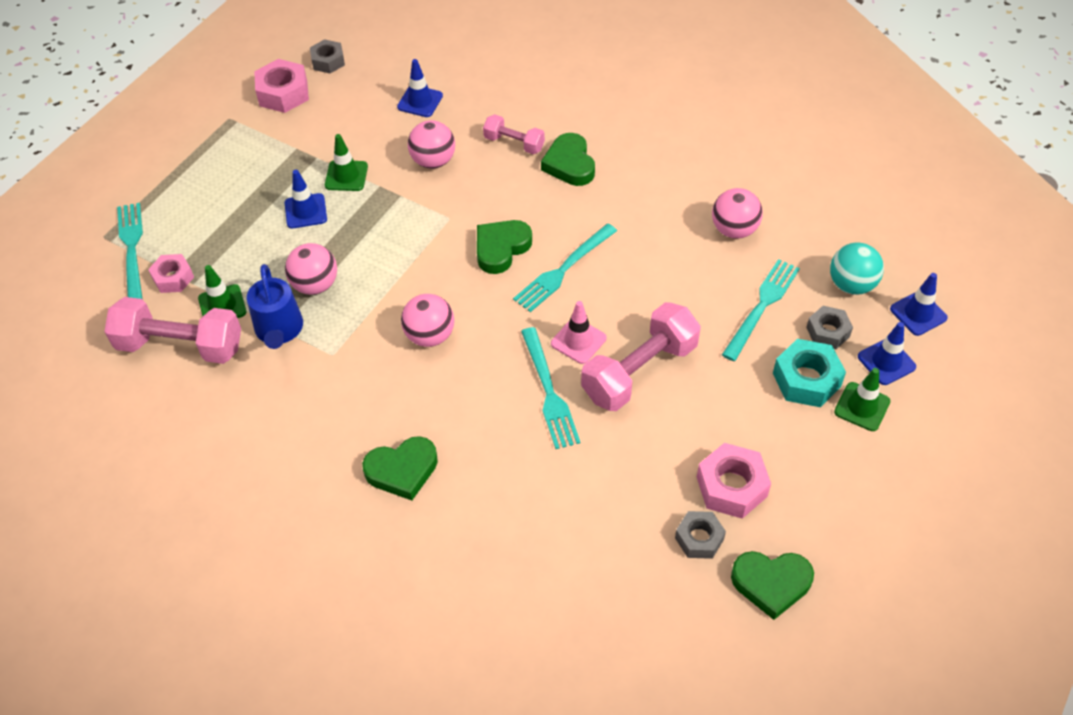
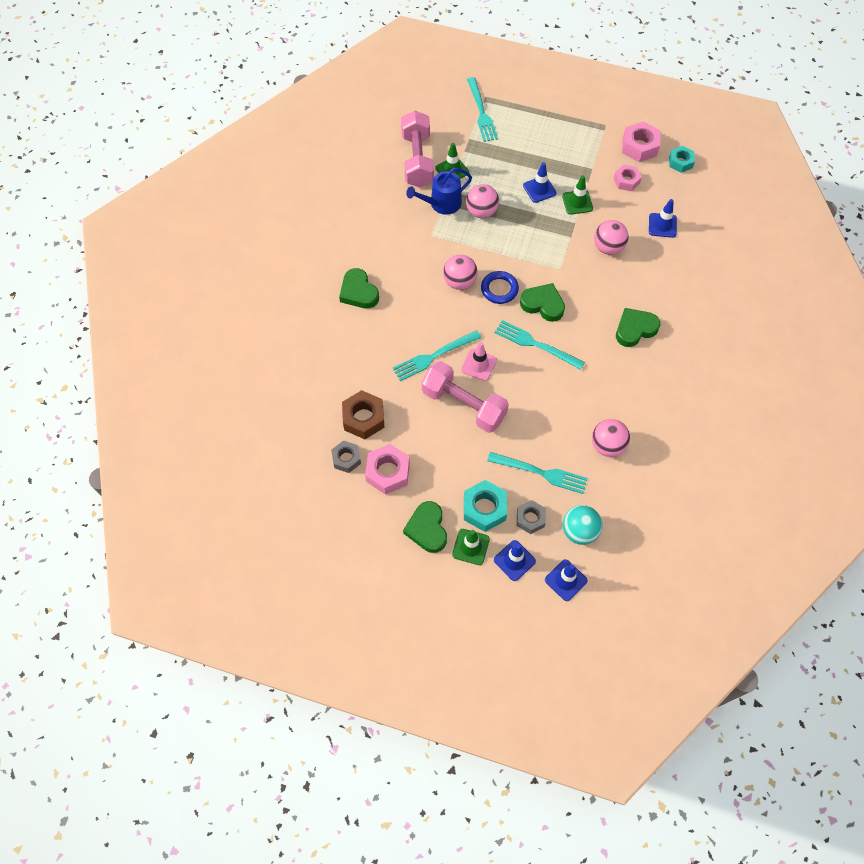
camera: 75 degrees right, 10 degrees up
(131, 248) = (482, 113): turquoise fork -> turquoise fork turned 105 degrees clockwise
(173, 278) = (465, 140): pink nut -> pink nut (626, 181)
(328, 61) = (680, 162): grey nut -> turquoise nut
(459, 291) = (499, 289): none -> blue ring
(514, 143) = (642, 291): pink dumbbell -> none
(634, 503) = (363, 418): none -> brown nut
(771, 584) = (323, 504): green heart -> green heart (427, 529)

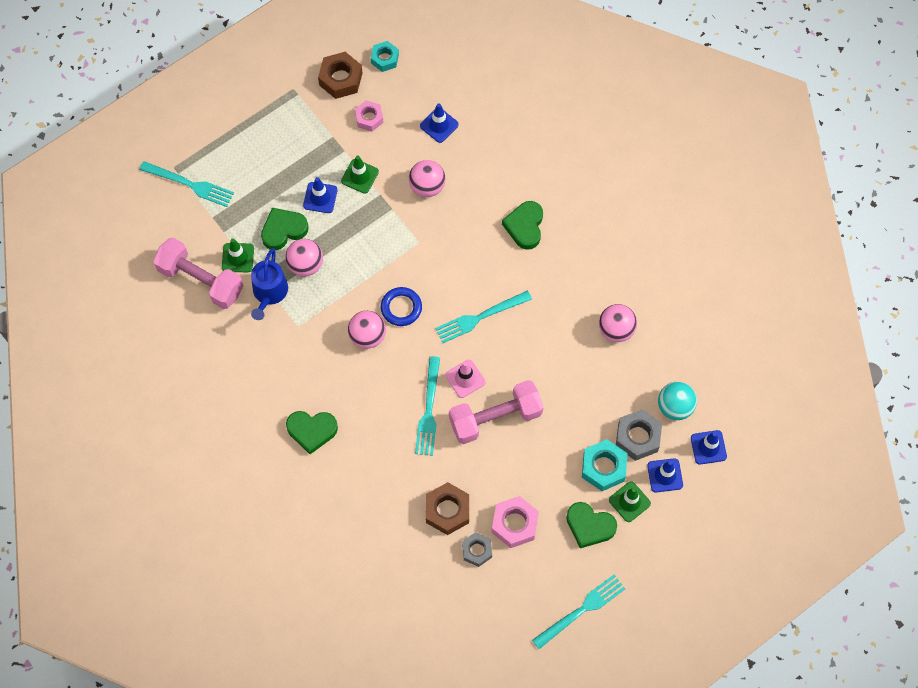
camera: 55 degrees left, 5 degrees up
(530, 519) = (638, 437): grey nut -> grey nut, size x1.52
(542, 473) = (604, 399): turquoise fork -> turquoise fork (582, 609)
(543, 304) = (444, 283): green heart -> green heart (283, 230)
(639, 146) = (340, 79): pink nut -> brown nut

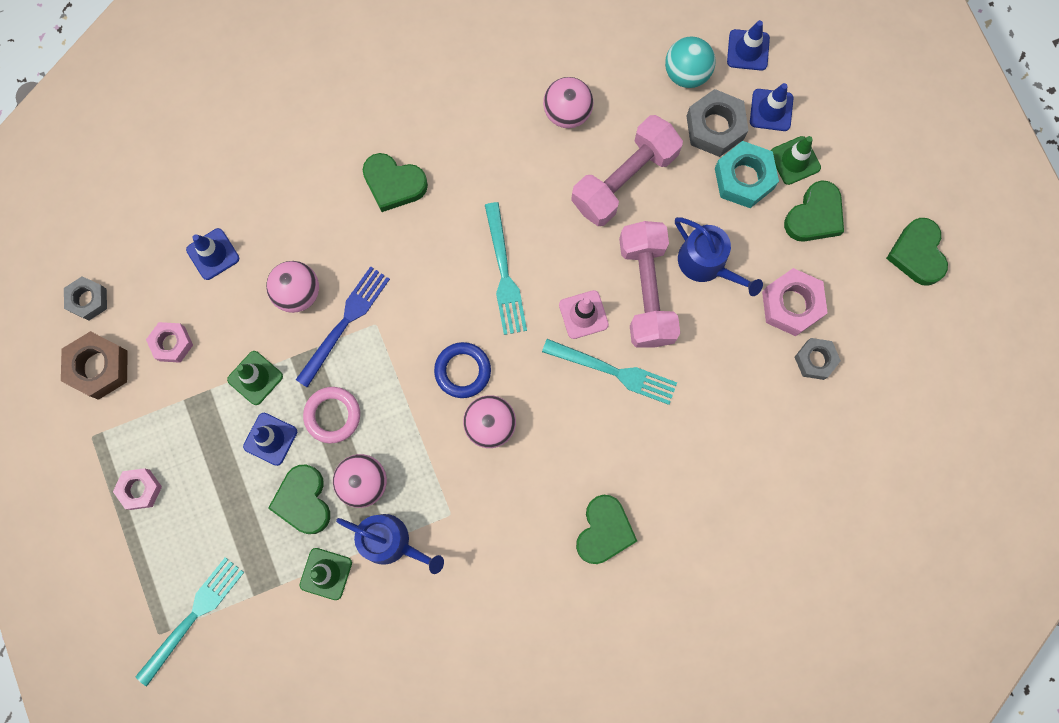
camera: 75 degrees left, 10 degrees up
(201, 280) = (344, 633): pink dumbbell -> pink dumbbell (624, 179)
(265, 128) = (140, 489): none -> pink nut
(347, 232) = (332, 415): none -> pink ring
(385, 59) = (88, 300): turquoise nut -> grey nut
(415, 222) = (345, 321): none -> blue fork
(447, 511) = (755, 383): brown nut -> none
(528, 456) = (706, 263): none -> blue watering can
(582, 609) = (917, 254): turquoise fork -> green heart

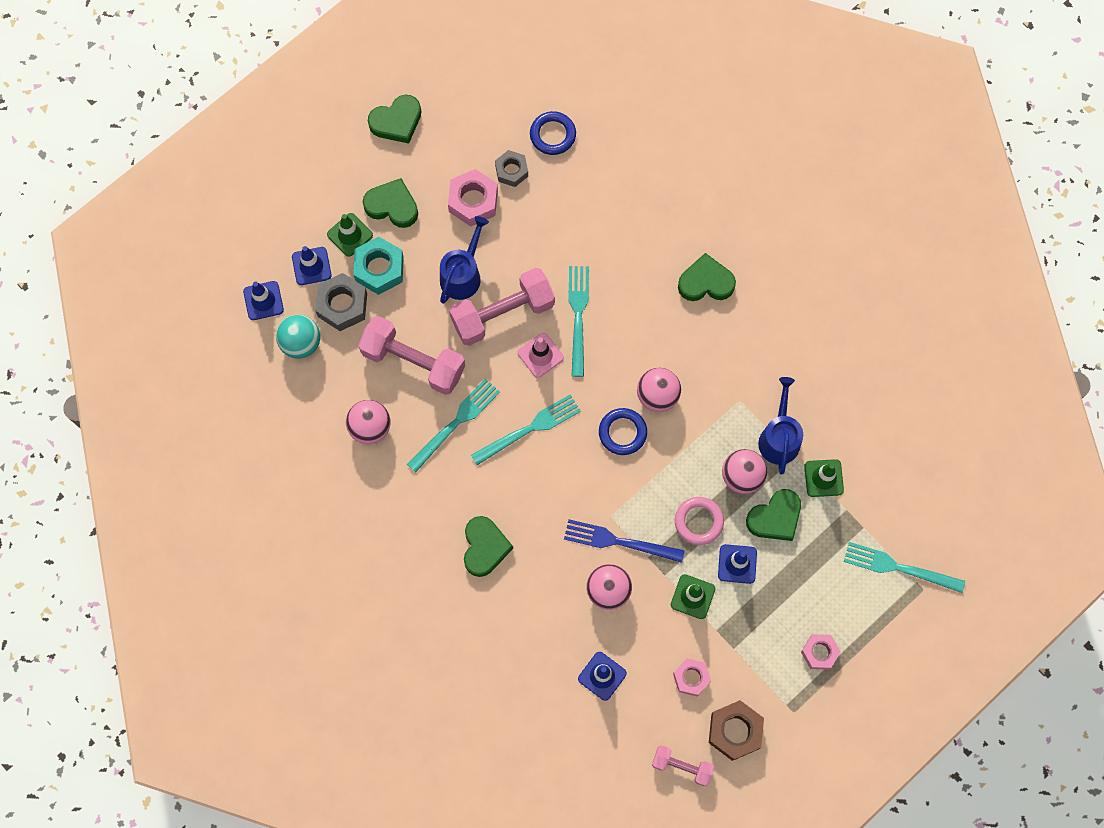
camera: 110 degrees left, 5 degrees down
(88, 300) = (682, 766): grey nut -> pink dumbbell
(540, 201) = (456, 422): none -> turquoise fork
(845, 422) = (552, 135): none -> blue ring

